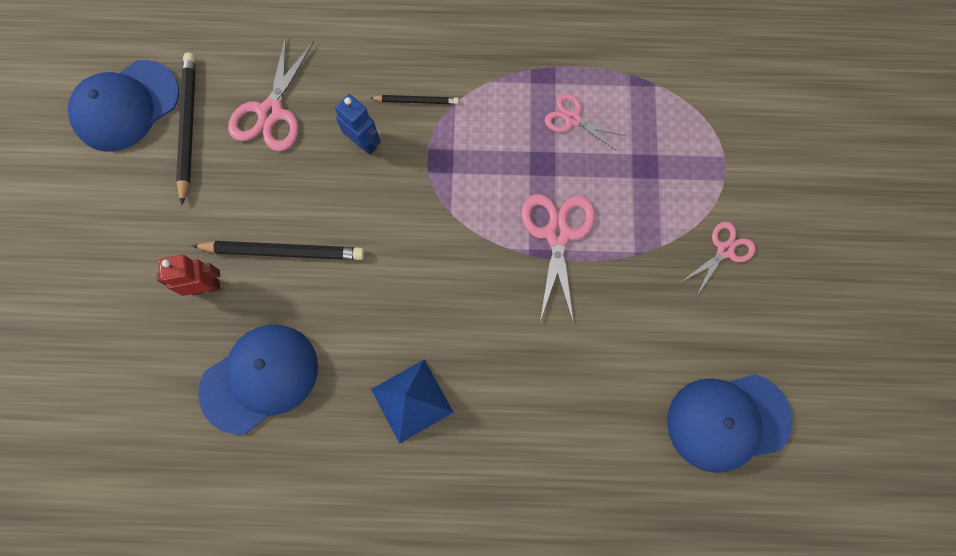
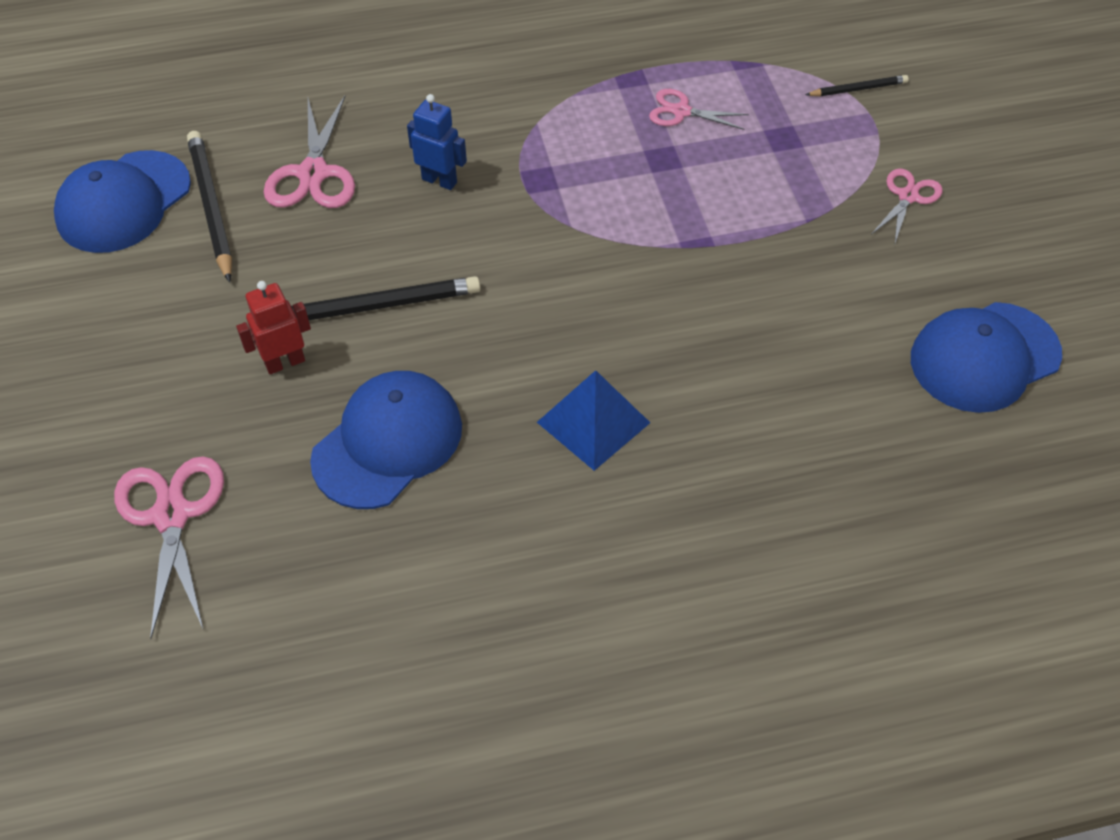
camera: 15 degrees left, 20 degrees down
(416, 101) = (490, 129): black pencil -> black pencil (858, 89)
(557, 234) = (707, 221): pink scissors -> pink scissors (172, 515)

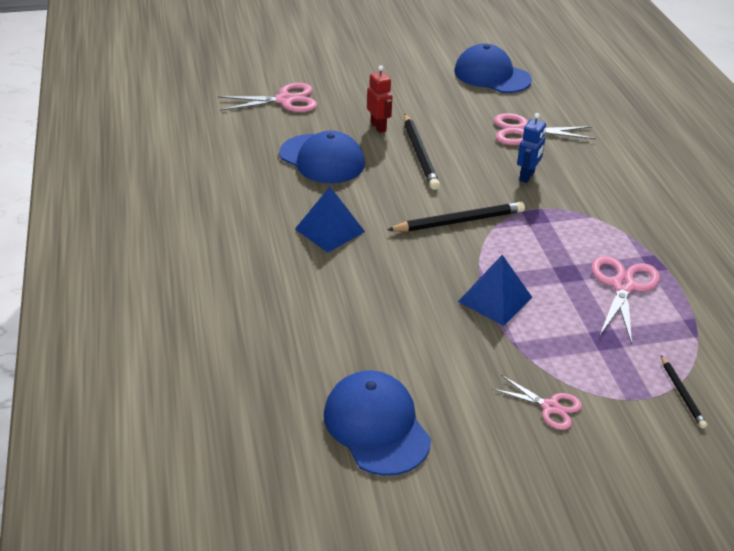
camera: 90 degrees right, 15 degrees down
(211, 207) = (492, 100): black pencil -> black pencil (459, 221)
(681, 111) = (623, 286): pink scissors -> pink scissors, size x1.61
(727, 233) = (495, 299): none -> blue pyramid

